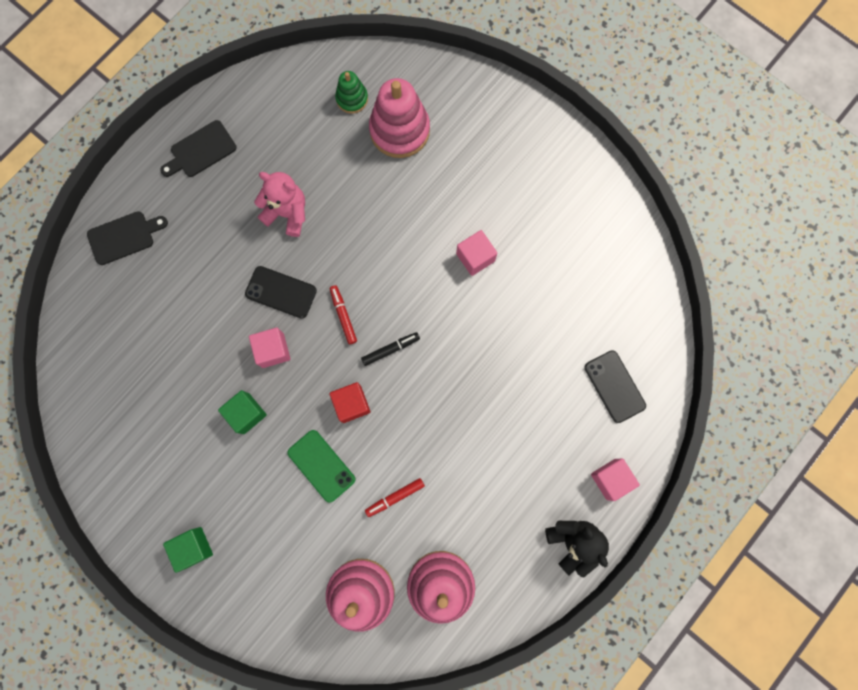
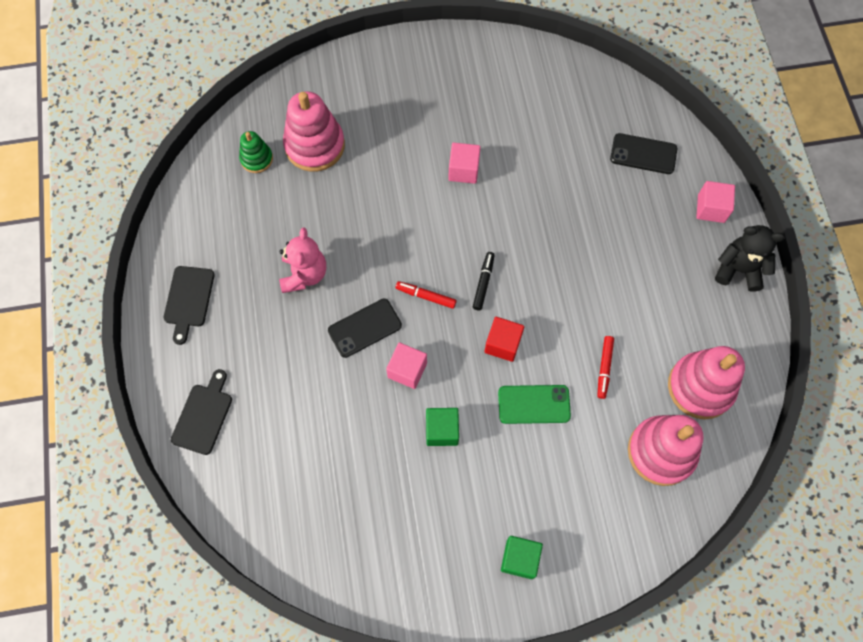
camera: 50 degrees left, 10 degrees down
(287, 213) = (304, 274): pink teddy bear -> pink teddy bear turned 120 degrees clockwise

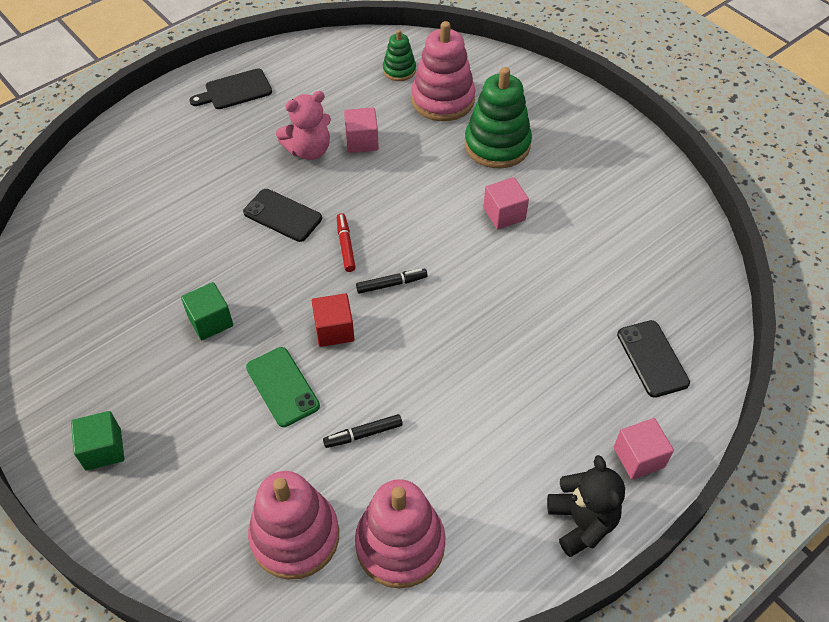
camera: 60 degrees right, 15 degrees down
(203, 415) = (133, 147): black cutting board -> none
(391, 135) = (497, 145): none -> green stacking toy
(407, 370) = (258, 266): pink cube -> pink cube (362, 141)
(604, 368) = (363, 434): red marker -> black marker

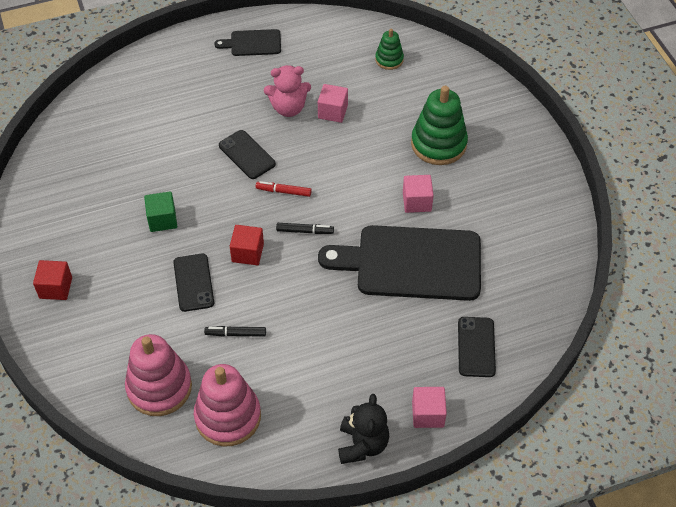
camera: 20 degrees right, 0 degrees up
(103, 449) = (56, 288): green cube -> red cube
(282, 387) = (193, 282): green phone -> black phone
(345, 245) = (283, 191): red marker -> red marker turned 90 degrees counterclockwise
(443, 100) = (412, 94): pink stacking toy -> none
(532, 284) = (411, 263): none -> black cutting board

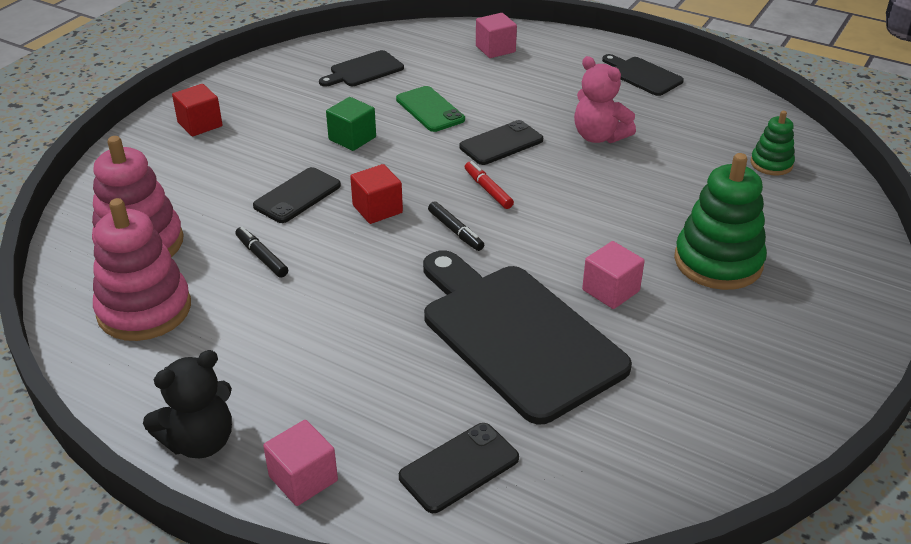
camera: 50 degrees right, 15 degrees down
(90, 165) = (364, 70): none -> black cutting board
(174, 163) = (430, 109): none -> green phone
(247, 155) = (501, 143): black phone -> black phone turned 45 degrees clockwise
(332, 112) = (639, 165): pink cube -> pink cube (495, 49)

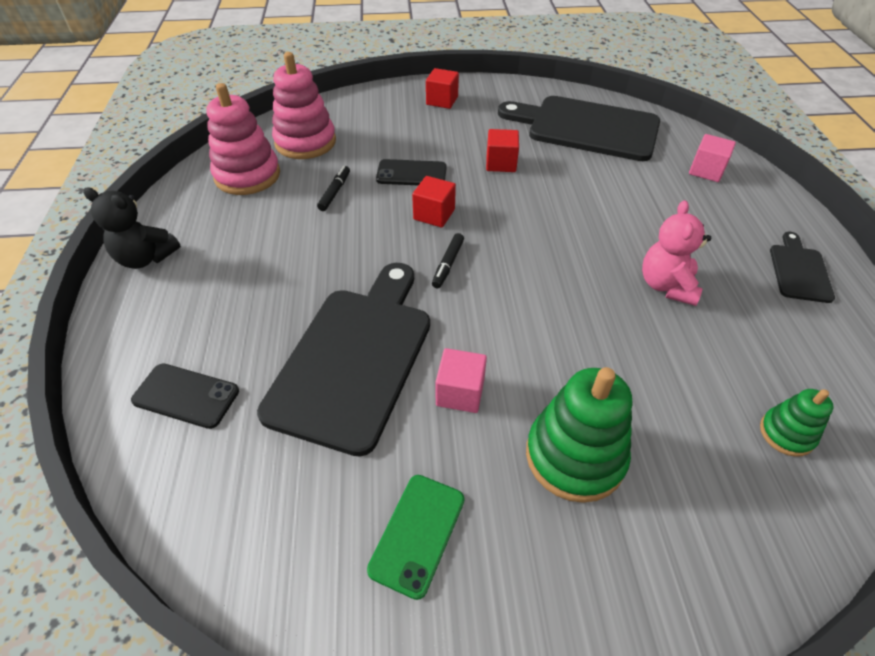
camera: 55 degrees right, 10 degrees up
(303, 478) = (135, 320): pink cube -> none
(352, 138) = (501, 163): green cube -> red cube
(364, 70) = (586, 128): black cutting board -> black cutting board, size x2.12
(430, 109) = (580, 179): green phone -> green phone (417, 534)
(488, 190) = (516, 256): red marker -> none
(501, 143) = (584, 235): black phone -> none

